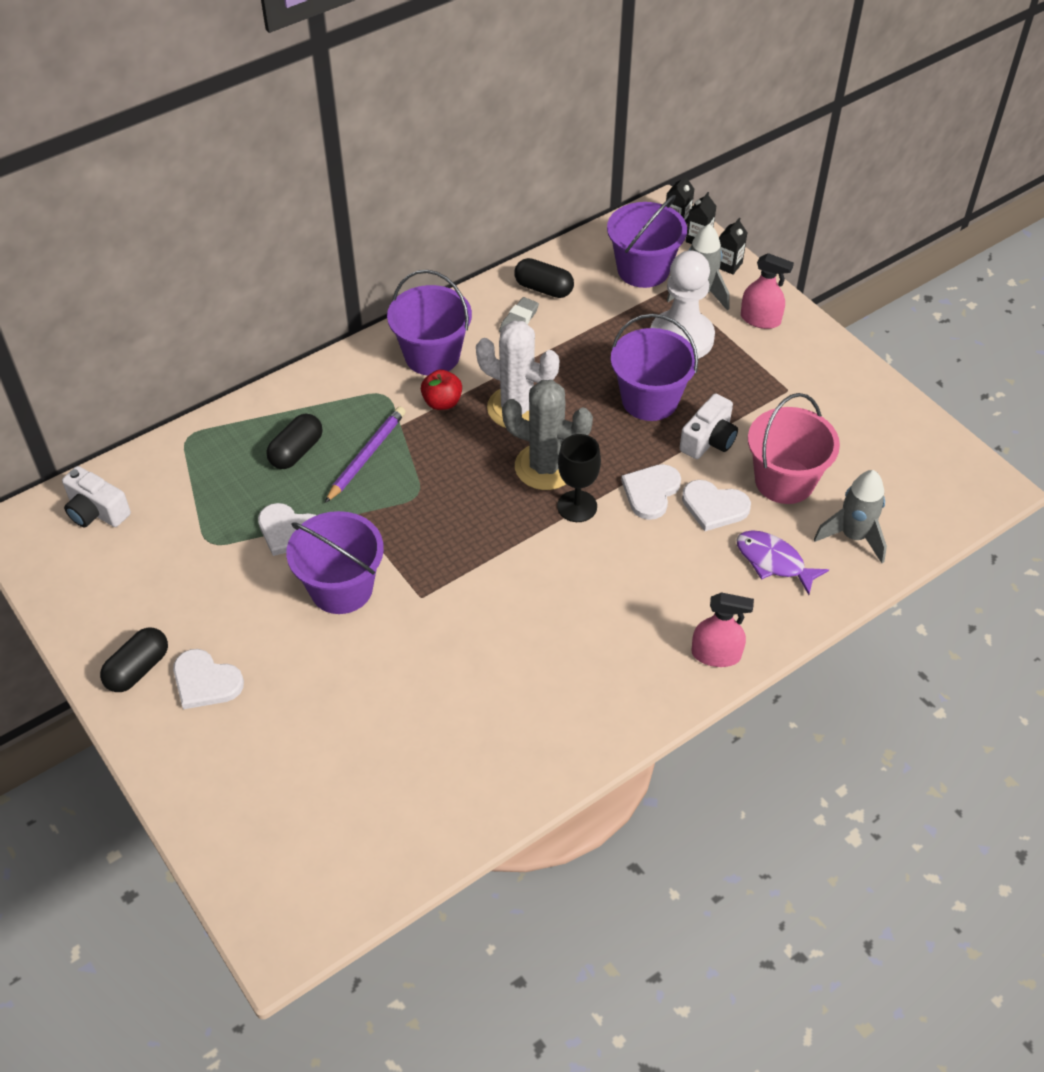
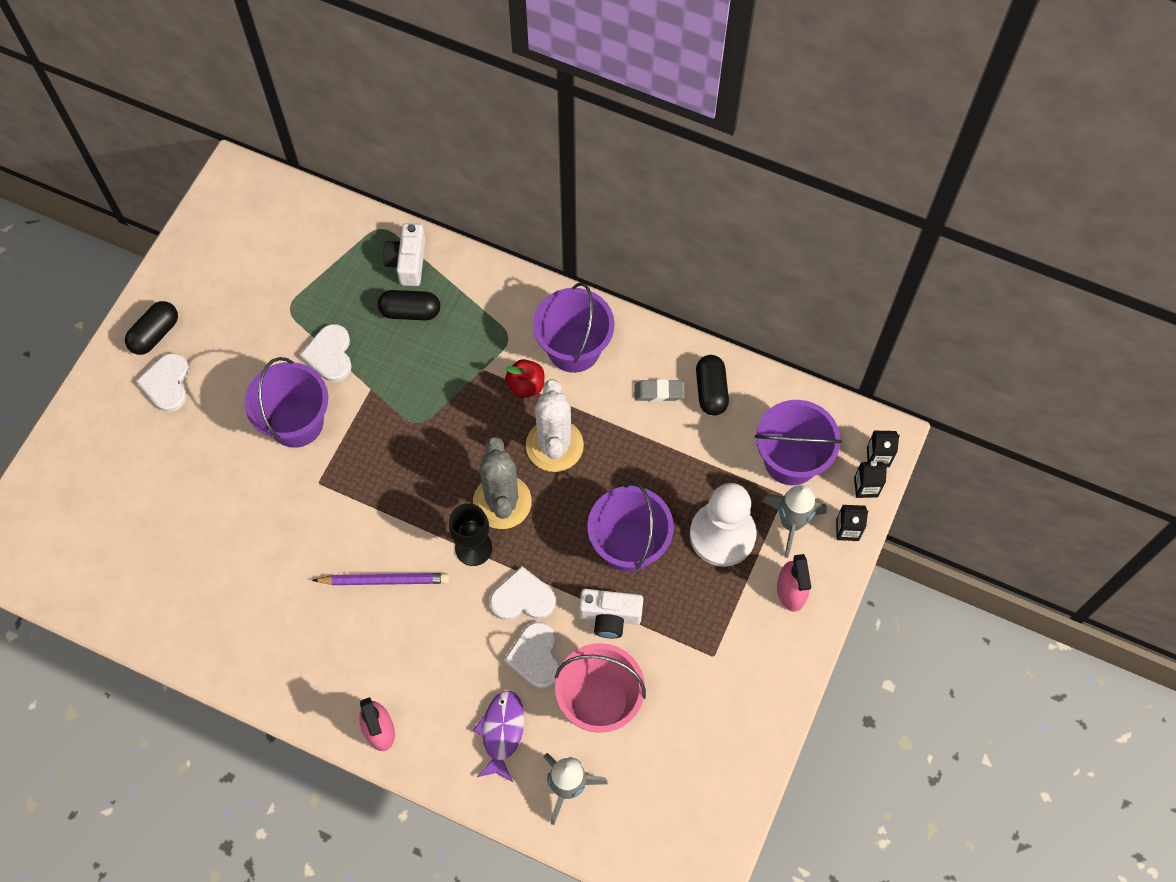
camera: 60 degrees right, 15 degrees up
(96, 511) = (276, 216): white camera -> white camera (408, 262)
(138, 669) = (155, 334): black capsule -> black capsule turned 60 degrees counterclockwise
(367, 456) = (435, 364): purple pencil -> purple pencil (385, 581)

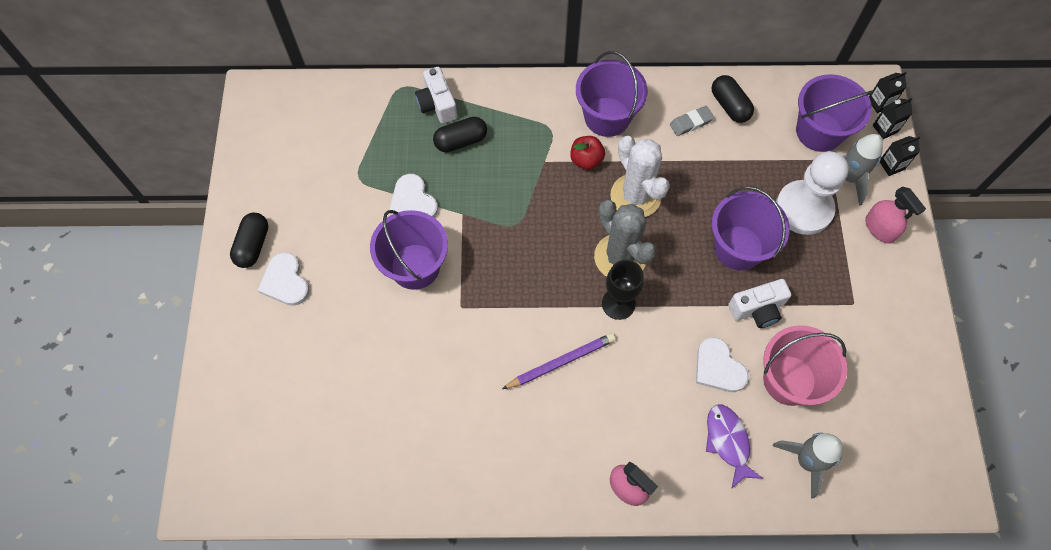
camera: 25 degrees left, 0 degrees up
(522, 598) = (680, 325): white heart -> none

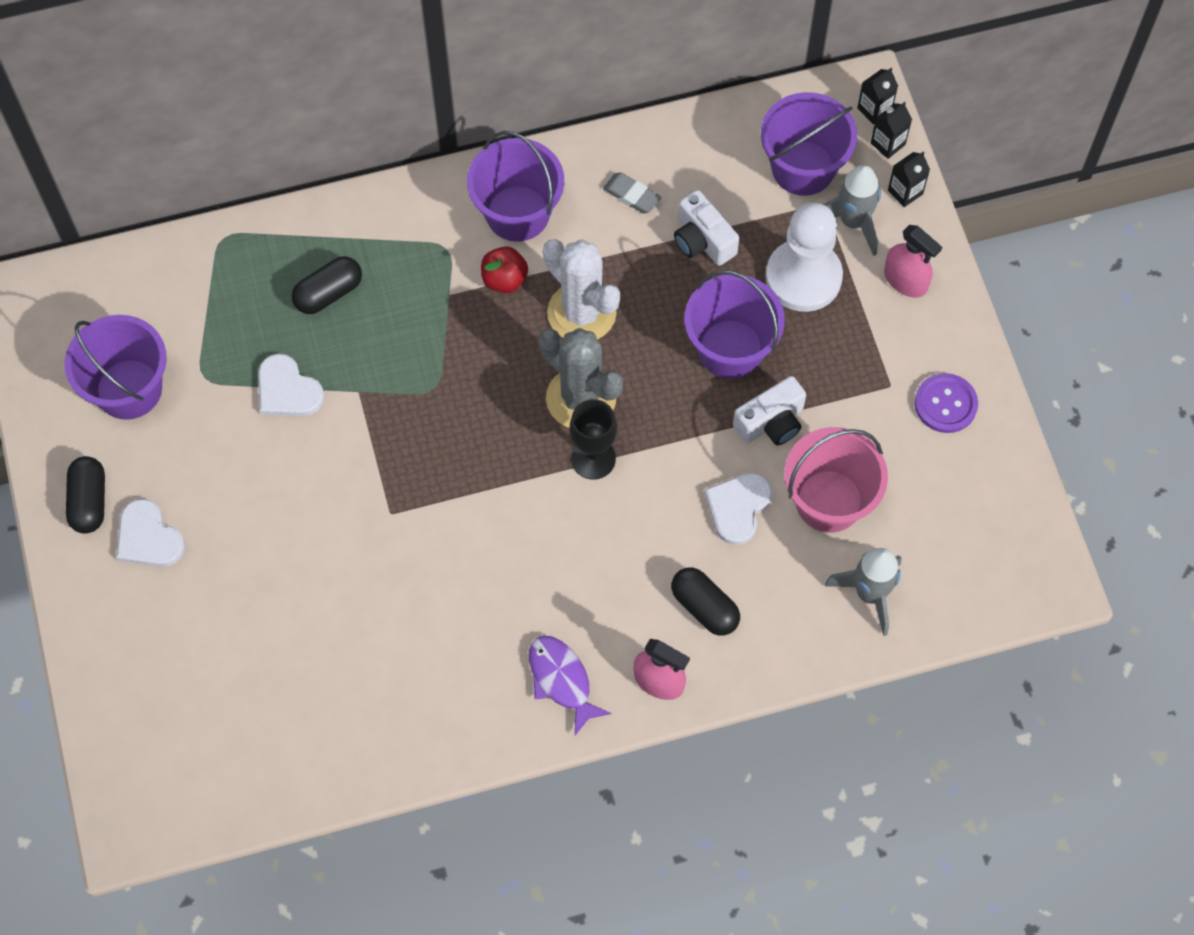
camera: 15 degrees left, 0 degrees up
(415, 266) = (315, 476): purple bucket -> purple bucket (129, 389)
(437, 104) = (281, 249): white camera -> white camera (702, 240)
(561, 362) = (539, 550): purple pencil -> none
(691, 123) = (631, 195): grey eraser -> grey eraser turned 75 degrees clockwise
(718, 367) = (738, 507): white heart -> white heart turned 75 degrees clockwise
(728, 442) = (769, 595): purple fish -> purple fish (561, 680)
(729, 106) = (678, 160): black capsule -> black capsule (704, 607)
(894, 328) = (945, 404): none -> purple button

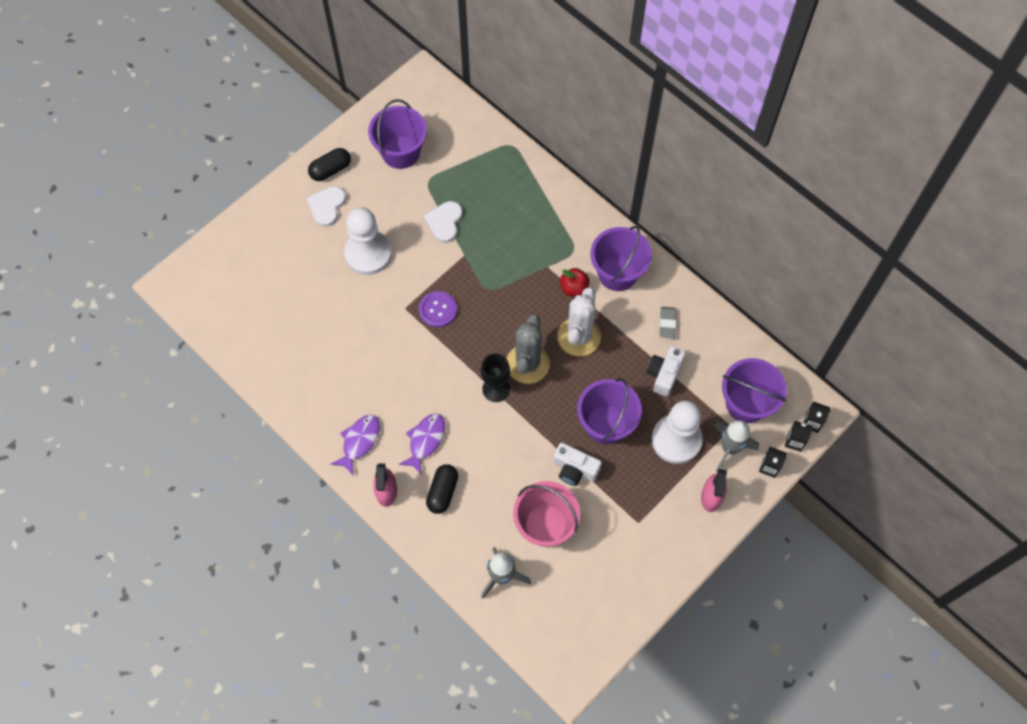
camera: 60 degrees right, 0 degrees up
(268, 519) = (368, 254): none -> white pawn
(329, 293) = (511, 210): black capsule -> none
(614, 591) = (425, 441): none -> purple fish
(738, 507) = (512, 479): white heart -> none
(945, 404) = (646, 559): purple button -> purple button (438, 310)

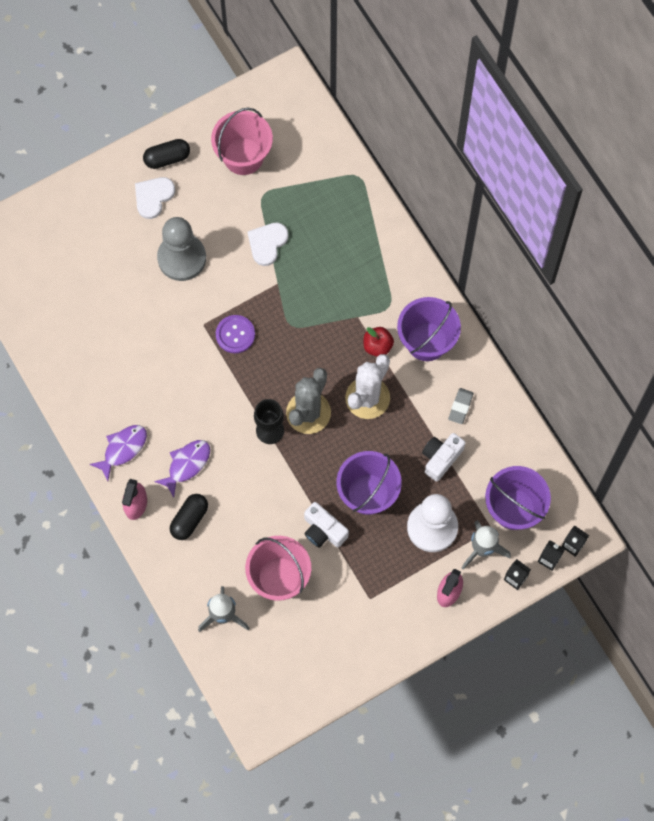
camera: 15 degrees right, 5 degrees up
(368, 254) = (182, 258): white pawn -> grey pawn
(401, 152) = (243, 156): purple bucket -> pink bucket

